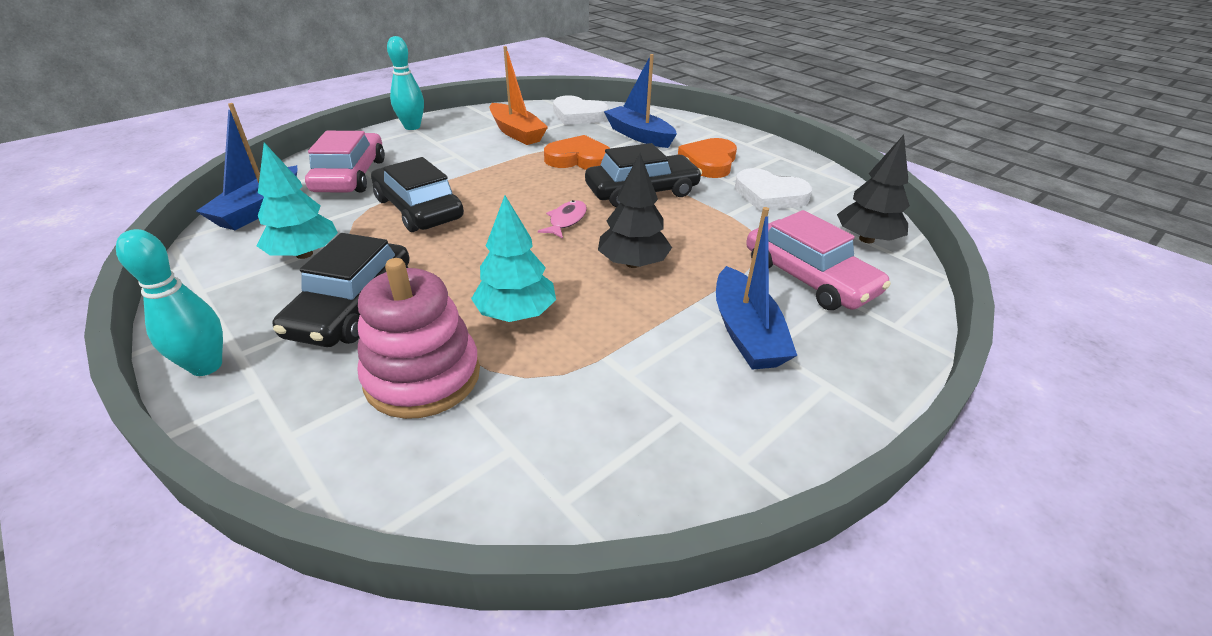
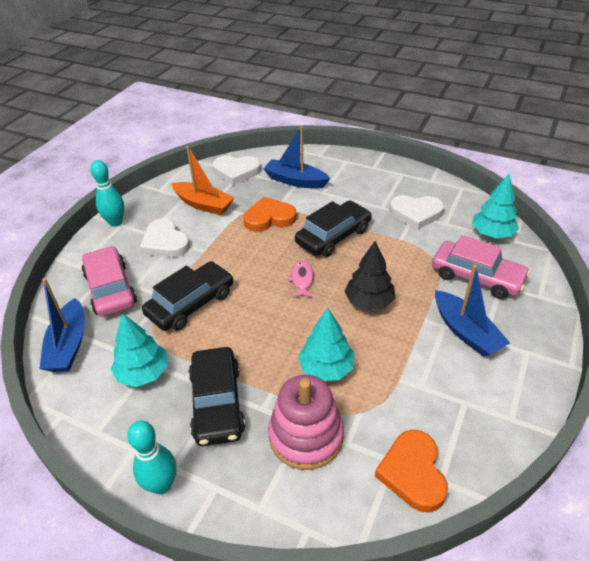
camera: 20 degrees left, 5 degrees up
(418, 209) = (191, 303): black car -> black car turned 105 degrees clockwise
(445, 153) = (165, 242): none -> white heart
(709, 162) = (360, 193): orange heart -> orange heart (413, 473)
(866, 239) = (492, 233): black tree -> turquoise tree

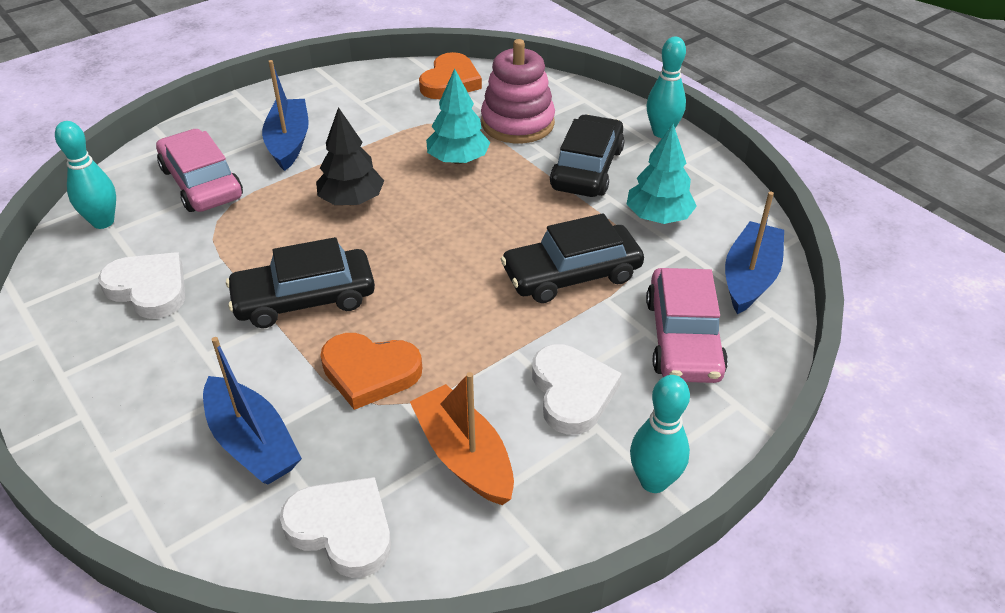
camera: 155 degrees left, 0 degrees up
(302, 279) = (406, 253): pink fish -> none
(492, 233) = (103, 222): turquoise tree -> turquoise bowling pin

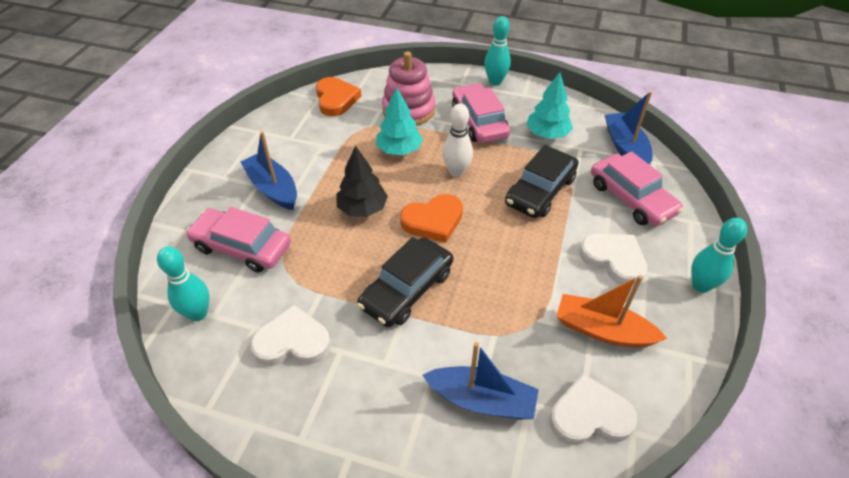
camera: 35 degrees left, 5 degrees up
(370, 372) = (498, 313): orange heart -> orange heart (433, 221)
(496, 209) = (456, 172): none -> white bowling pin
(587, 168) = (479, 122): black car -> pink car

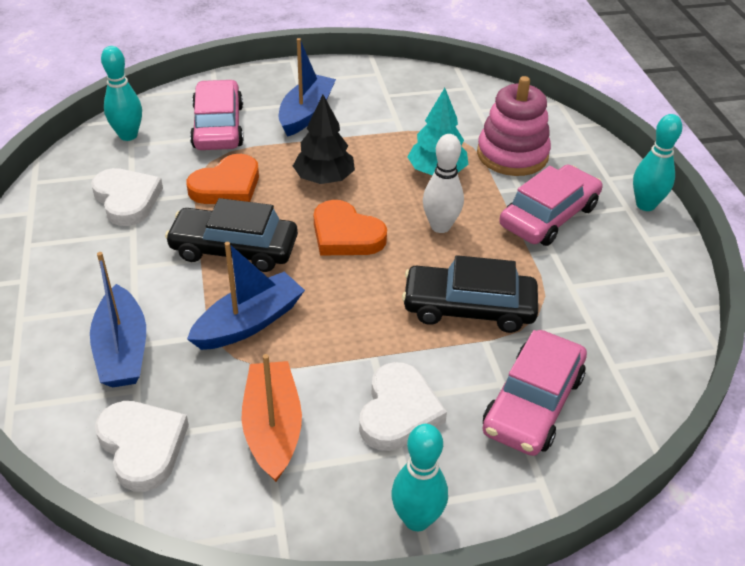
camera: 60 degrees right, 5 degrees down
(336, 99) = (476, 99): orange heart -> orange heart (227, 186)
(547, 134) = (586, 284): turquoise tree -> none
(625, 147) = (638, 372): blue boat -> blue boat (249, 323)

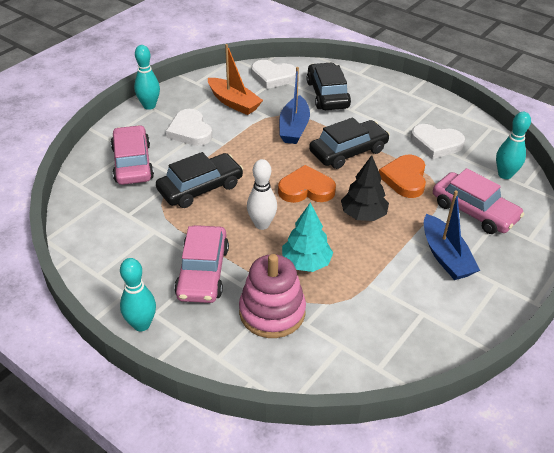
camera: 140 degrees right, 0 degrees up
(122, 350) = (327, 94): blue boat -> black car

